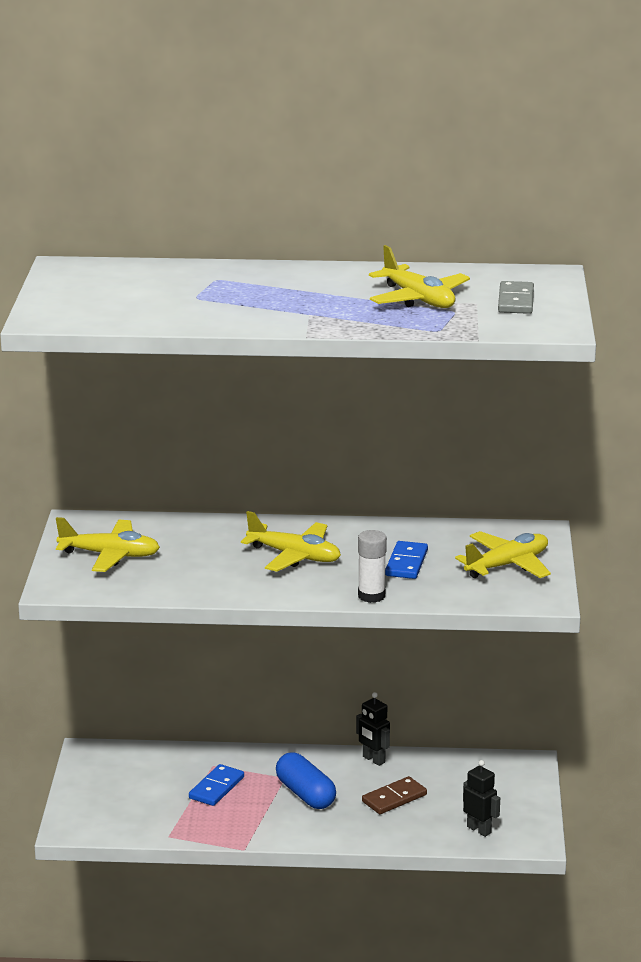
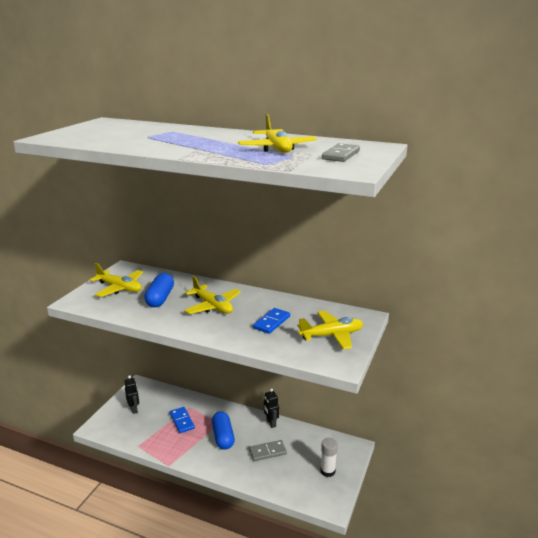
camera: 20 degrees right, 0 degrees up
(197, 559) = (160, 298): none -> blue capsule
(216, 788) = (182, 421): blue domino -> blue domino turned 75 degrees counterclockwise
(371, 596) = (234, 340): white glue stick -> white glue stick (327, 471)
(394, 798) = (267, 452): brown domino -> grey domino
(479, 829) = (303, 488): black robot -> black robot (134, 409)

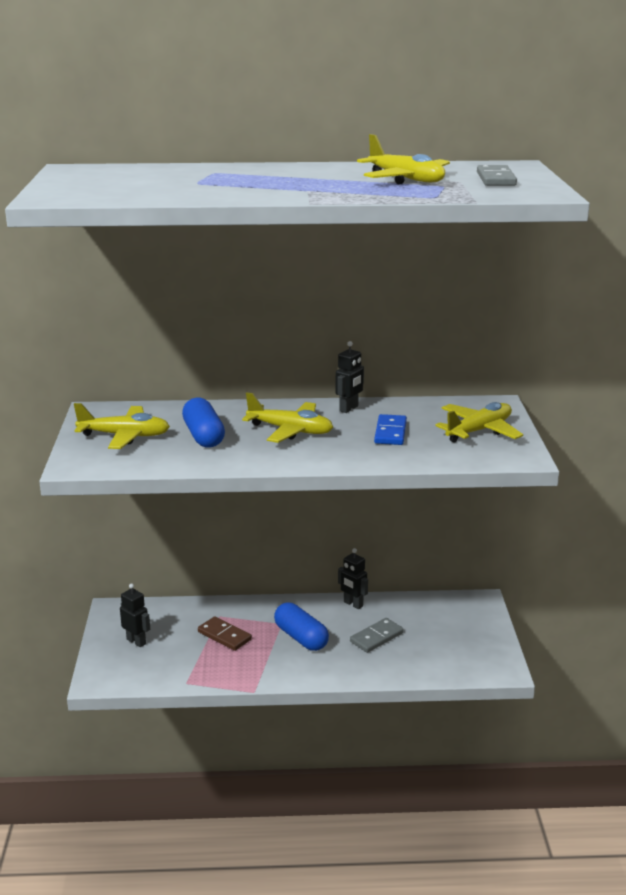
camera: 25 degrees left, 0 degrees up
(182, 421) = (224, 636): blue domino -> brown domino
(264, 298) = (349, 409): none -> black robot
(327, 471) = (469, 636): white glue stick -> none

